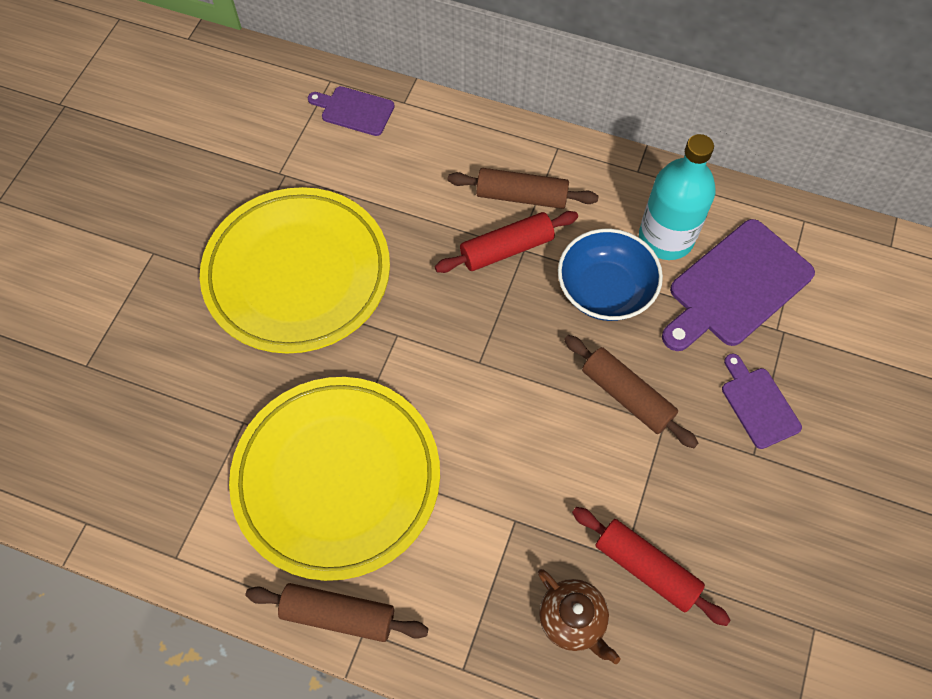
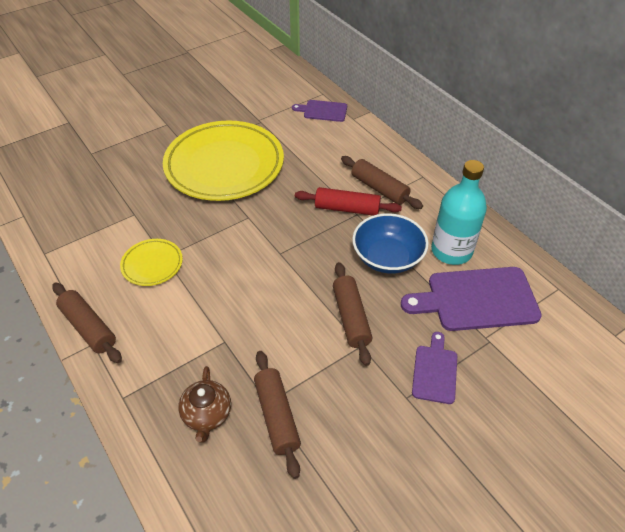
camera: 35 degrees right, 15 degrees down
(337, 479) = (152, 264): yellow plate -> yellow plate, size x0.44
(354, 110) = (323, 111): purple cutting board -> purple cutting board turned 45 degrees counterclockwise
(646, 568) = (277, 416): red rolling pin -> brown rolling pin

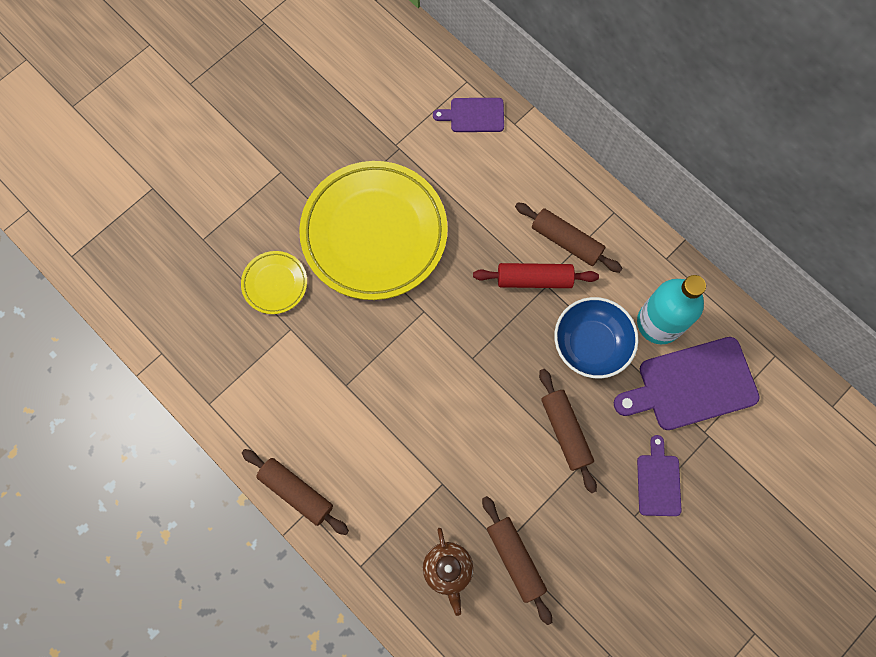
camera: 10 degrees left, 25 degrees up
(152, 264) = (336, 398): yellow plate -> yellow plate (275, 284)

